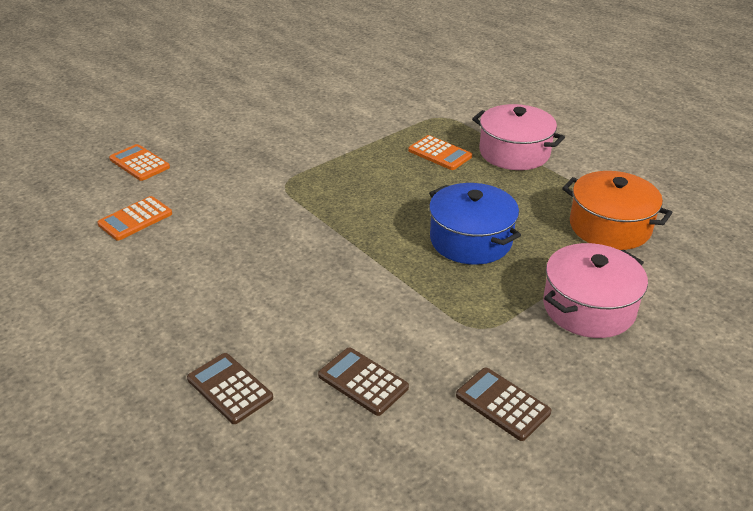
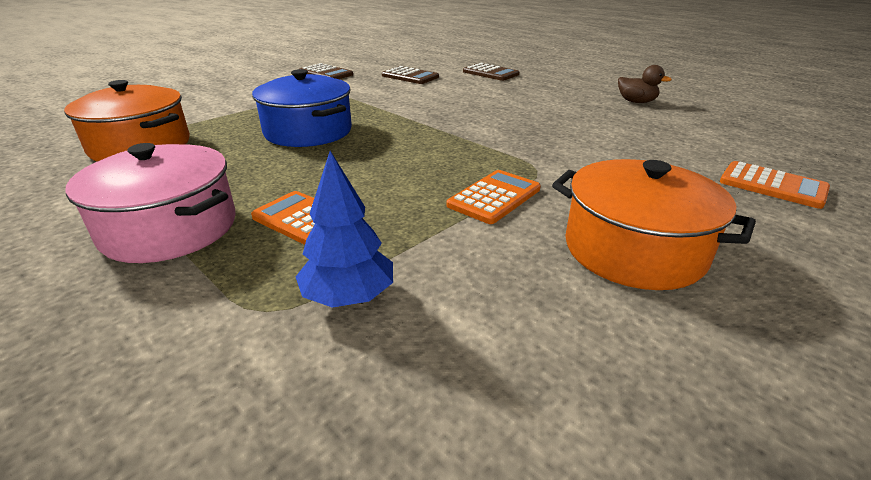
camera: 175 degrees right, 5 degrees down
(102, 279) = (636, 102): none -> brown duck
(135, 219) = (673, 134): orange calculator -> orange calculator (494, 197)
(270, 131) = (633, 250): none -> orange pot
(409, 119) = (348, 297): none -> blue tree
(588, 308) = (232, 102): pink pot -> none

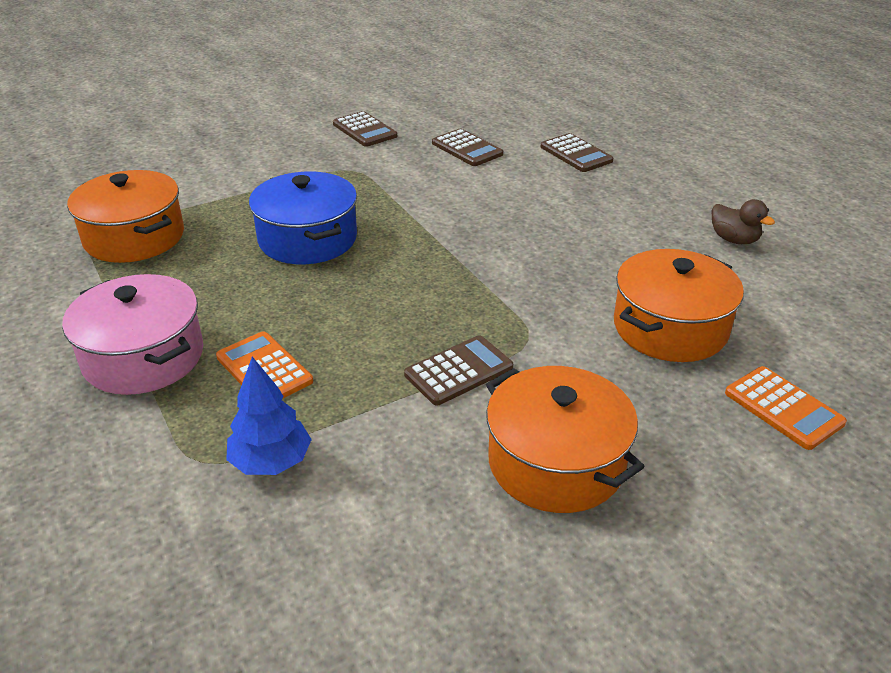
camera: 15 degrees right, 5 degrees up
(494, 197) = (458, 371): orange calculator -> brown calculator
(640, 150) = (670, 328): none -> orange pot

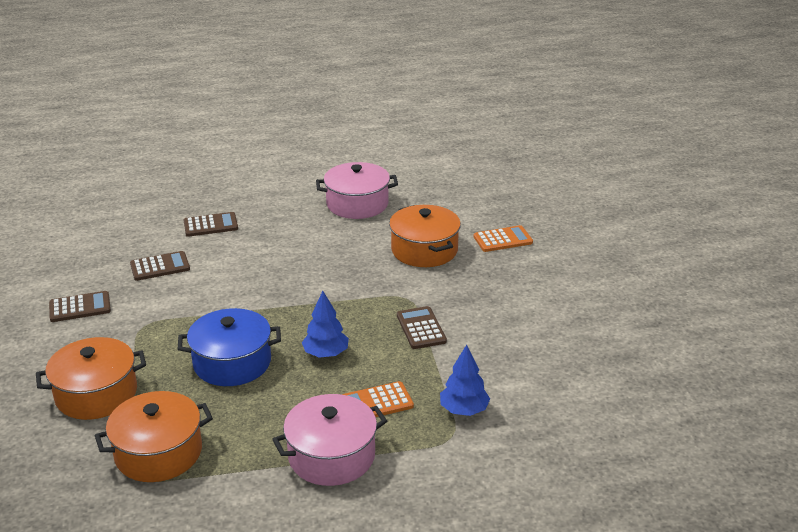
camera: 70 degrees left, 5 degrees down
(356, 301) = (326, 354): none -> blue tree
(556, 462) = (508, 314): orange pot -> orange pot (96, 394)
(734, 239) = (357, 204): brown duck -> pink pot

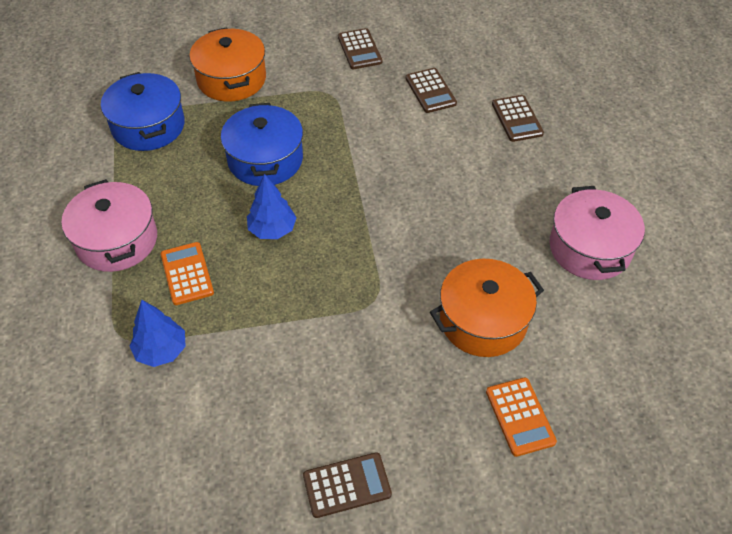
camera: 90 degrees right, 20 degrees up
(158, 453) = (148, 126): orange pot -> blue pot
(421, 328) = (312, 314): brown calculator -> brown calculator (347, 485)

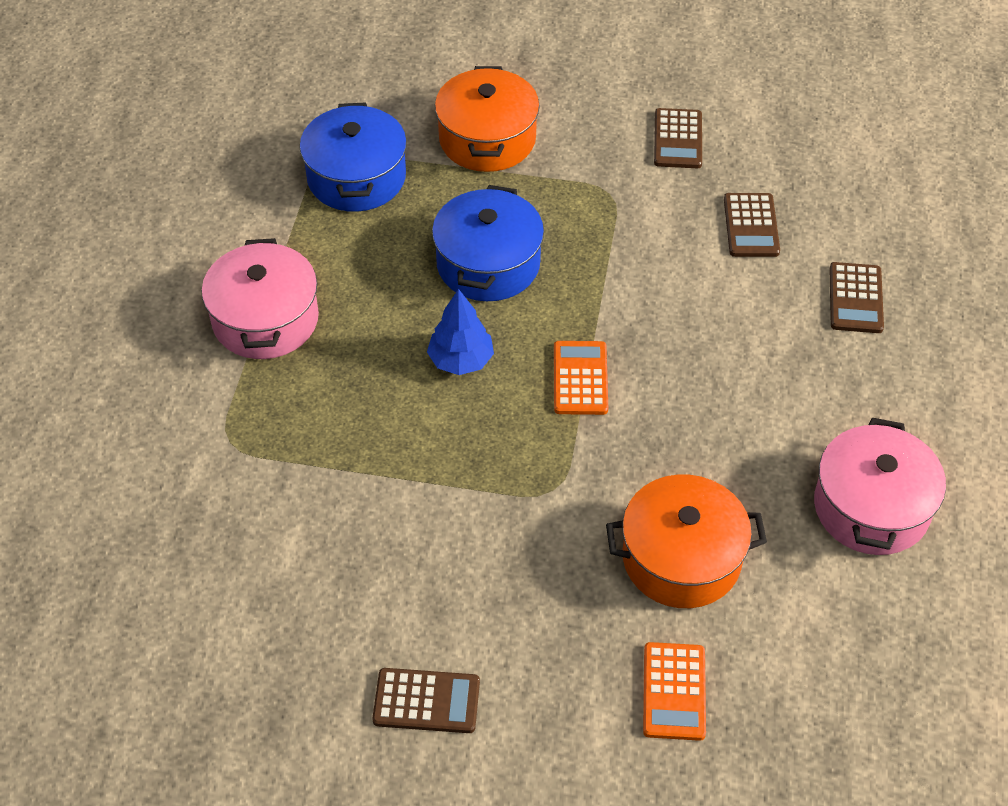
camera: 20 degrees right, 0 degrees up
(161, 350) = (270, 473): blue tree -> none
(187, 274) = (334, 387): orange calculator -> orange calculator (580, 378)

